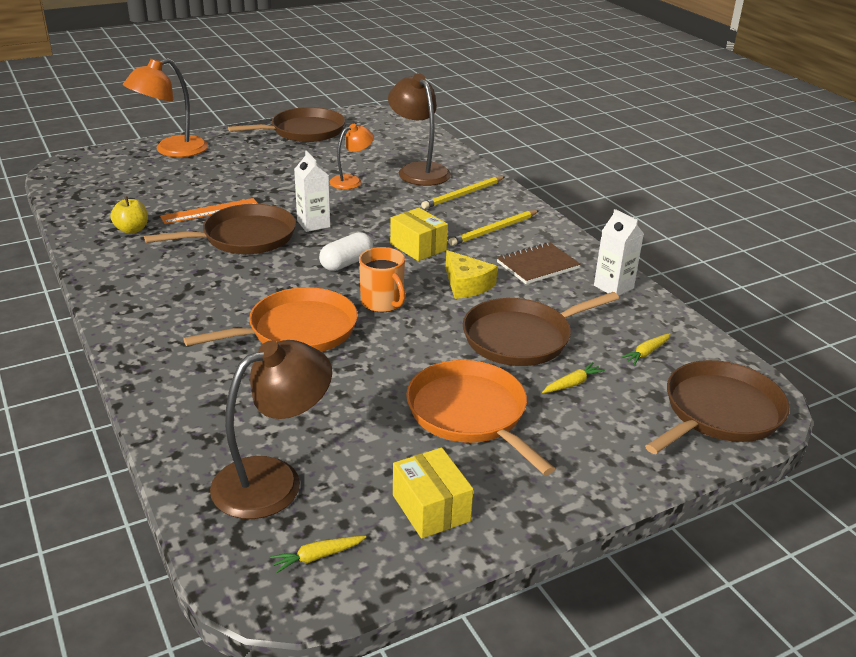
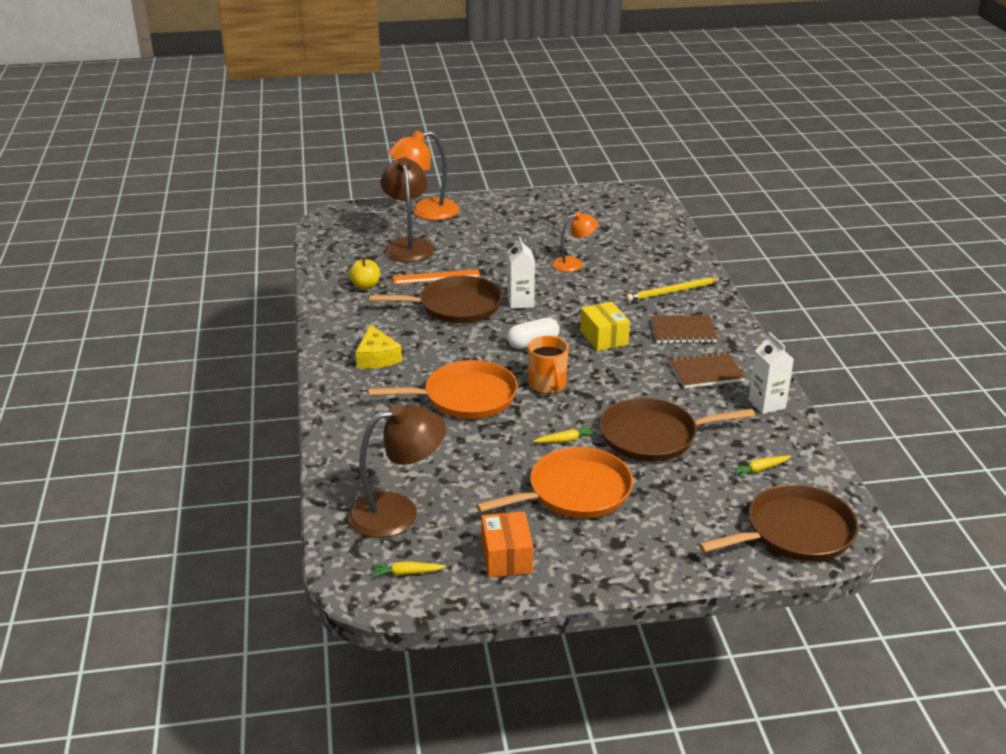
camera: 20 degrees right, 0 degrees up
(304, 131) = (552, 205): brown pan -> none
(418, 170) = (642, 260): brown lamp -> brown lamp (408, 245)
(431, 508) = (506, 557): yellow box -> orange box
(466, 285) = (630, 380): yellow cheese -> yellow cheese (377, 357)
(470, 414) = (574, 492): orange pan -> orange pan turned 75 degrees clockwise
(494, 230) = (683, 331): yellow pencil -> brown notebook
(572, 384) = (676, 484): yellow carrot -> yellow carrot (565, 440)

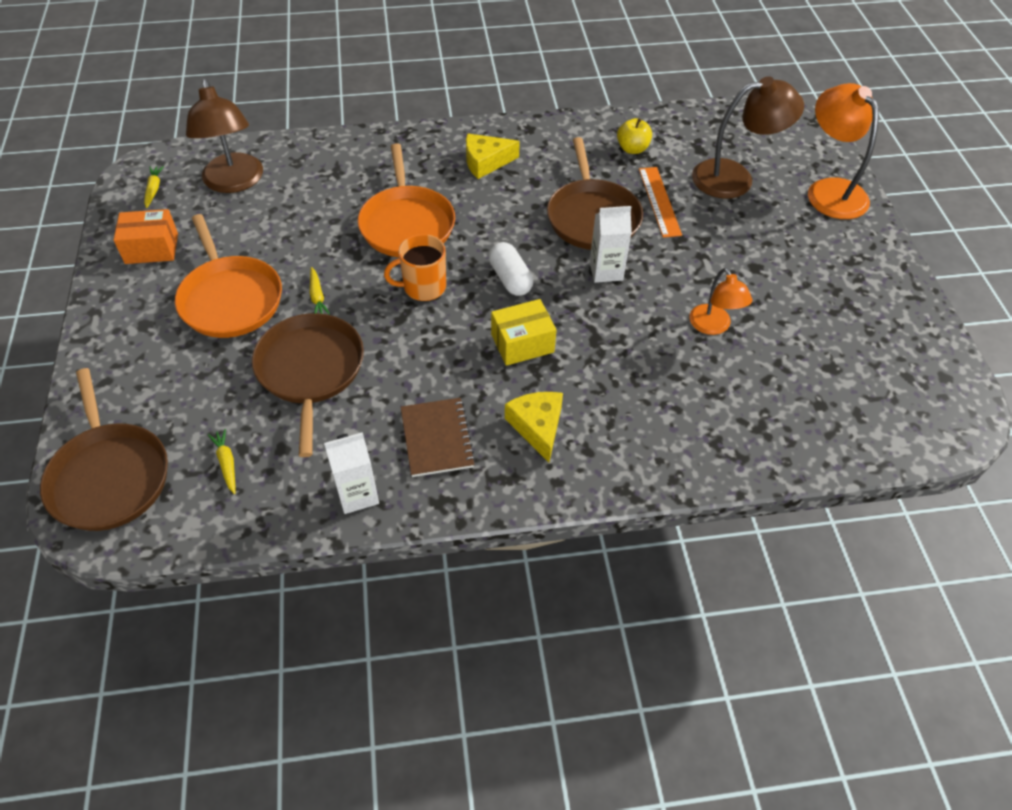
camera: 90 degrees right, 20 degrees up
(672, 291) = (646, 428): yellow pencil -> none
(683, 331) = (537, 427): brown notebook -> yellow cheese

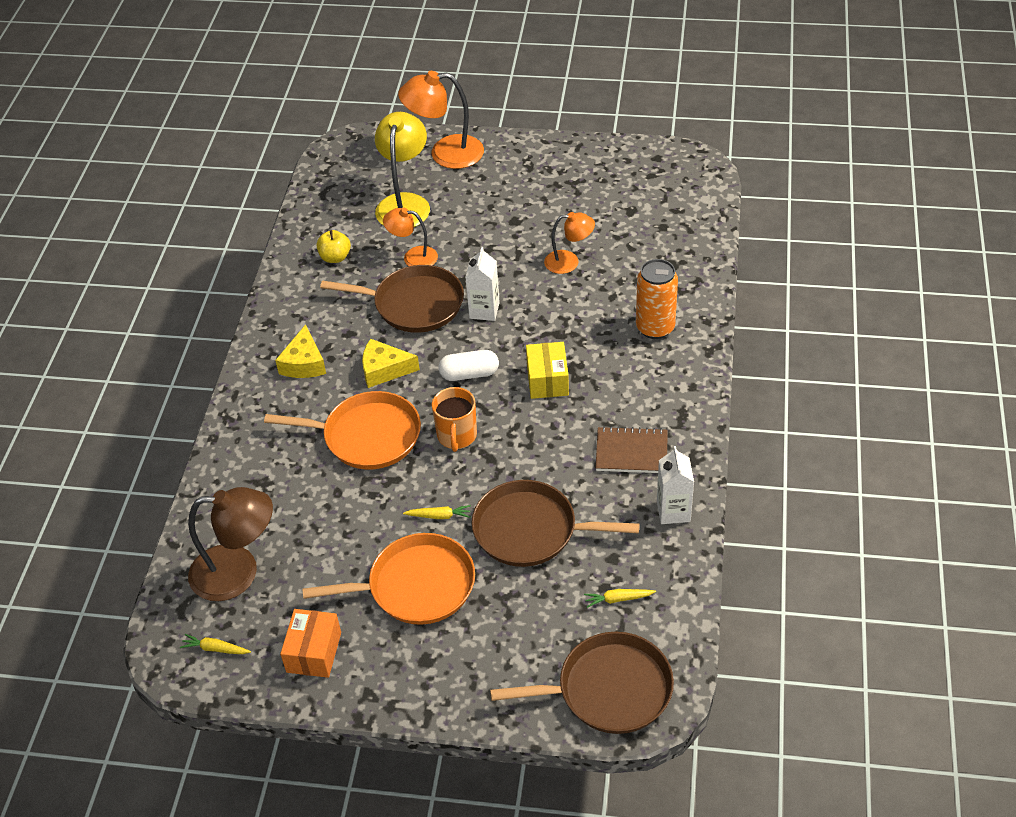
camera: 70 degrees left, 5 degrees down
(537, 427) = (637, 387): yellow cheese -> yellow cheese (384, 370)
(640, 427) = (655, 328): none -> orange can
(659, 201) = (413, 257): orange ruler -> orange lamp
(735, 178) = (405, 203): brown lamp -> yellow lamp

